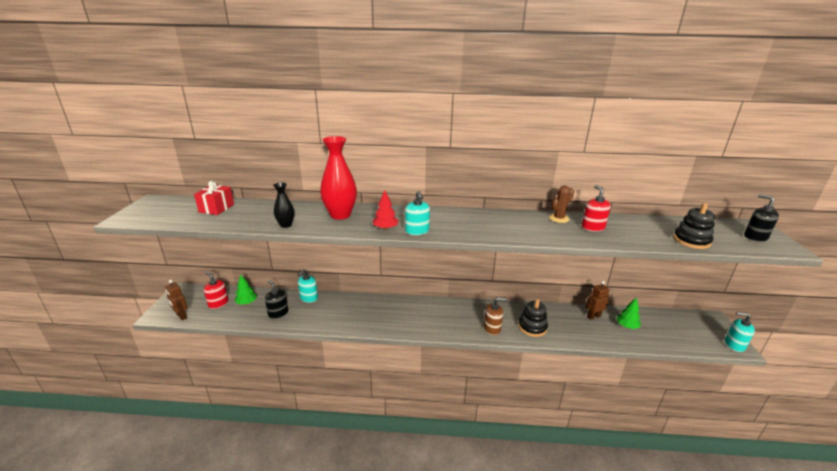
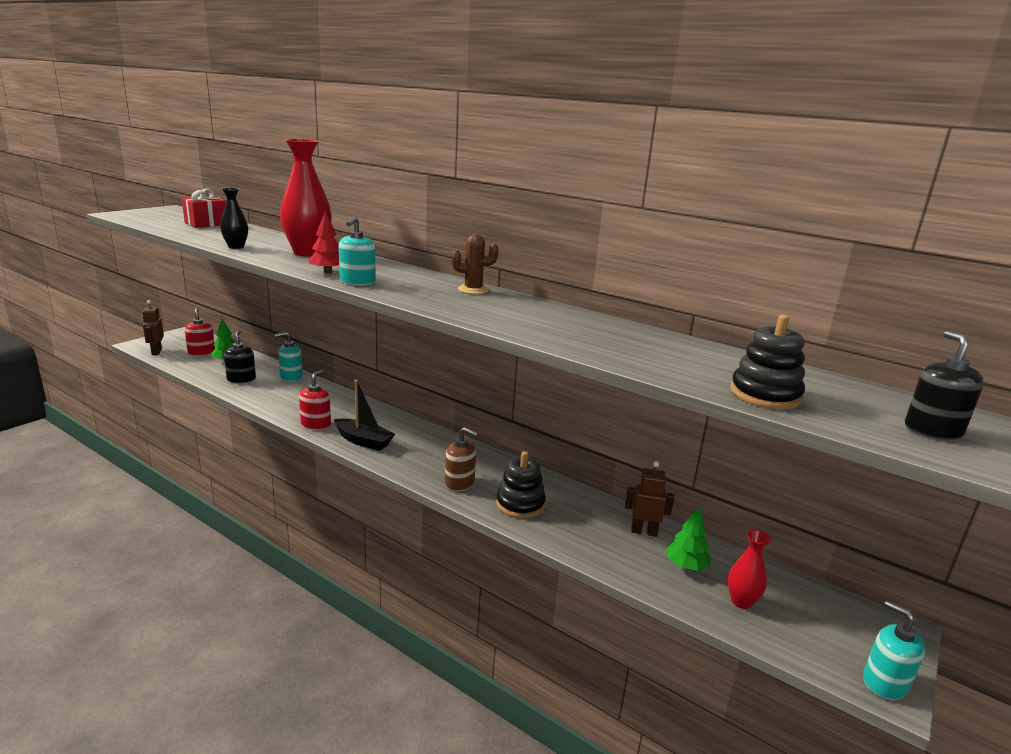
camera: 30 degrees right, 5 degrees down
(412, 325) = (363, 441): none -> black boat
(558, 218) = (583, 319): brown cactus -> brown cactus (473, 290)
(593, 227) = (615, 338): red soap dispenser -> red soap dispenser (316, 424)
(661, 333) = (741, 601): none -> red vase

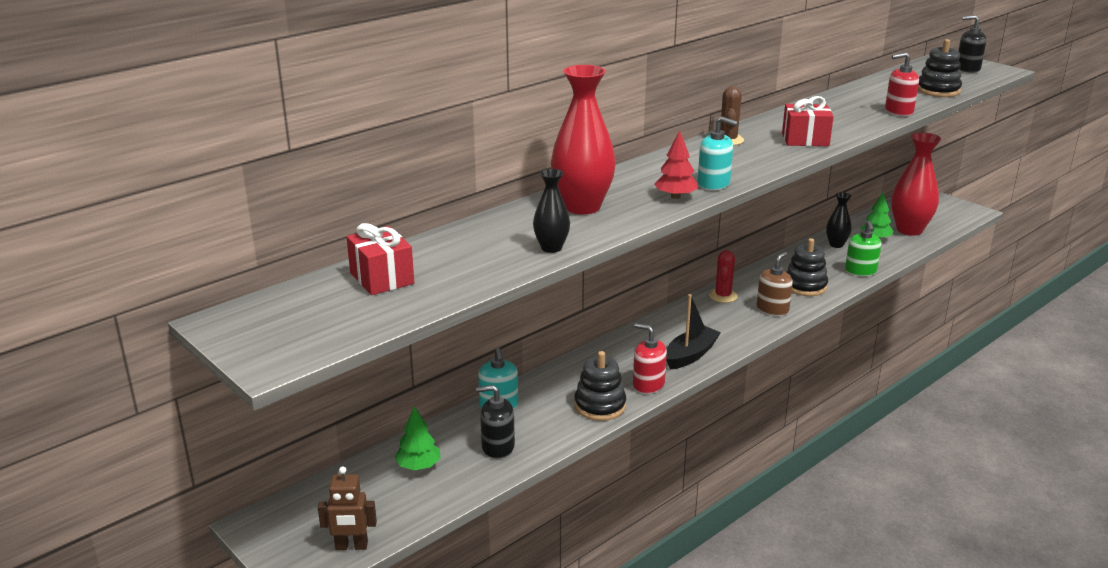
camera: 75 degrees left, 5 degrees up
(201, 352) = (373, 495): red soap dispenser -> red soap dispenser (898, 111)
(286, 408) = (600, 406): none -> black stacking toy
(478, 456) = (723, 296): none -> red cactus
(491, 315) = (805, 139): none -> red gift
(579, 546) = (860, 271): none -> green soap dispenser
(644, 531) = (836, 244): brown robot -> black vase
(741, 601) = (909, 230): red vase -> red vase, size x1.87
(884, 682) = (967, 210): turquoise soap dispenser -> none

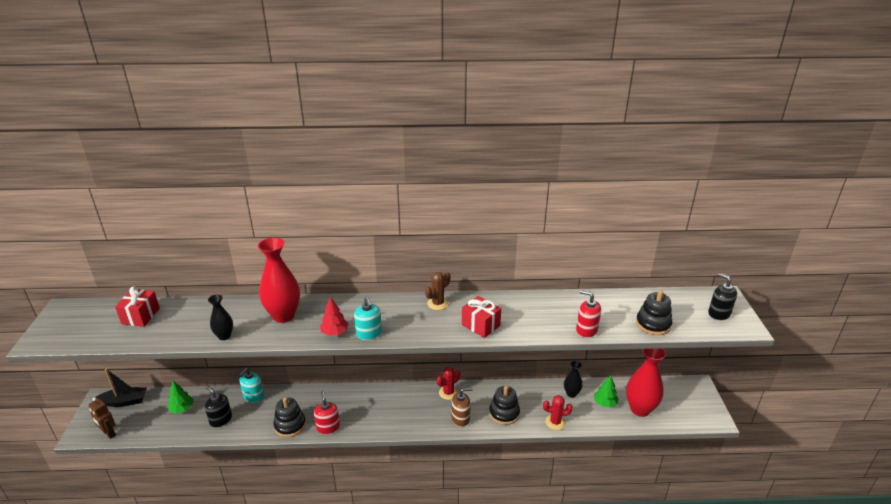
camera: 40 degrees right, 5 degrees up
(690, 355) = (373, 422): black boat -> black boat (124, 401)
(860, 271) = (555, 422): green soap dispenser -> red cactus

